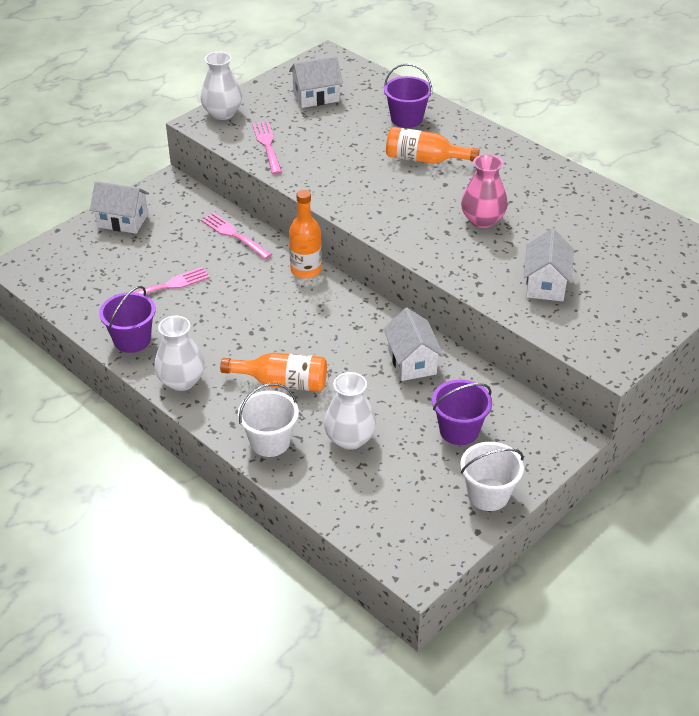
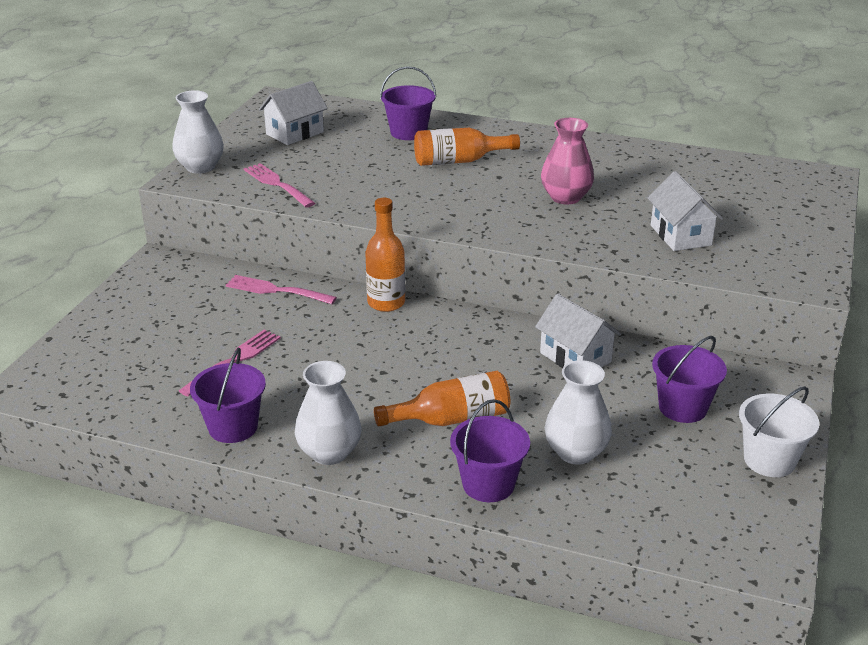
camera: 25 degrees left, 10 degrees down
(122, 221) = (128, 309): white house -> none
(270, 442) = (488, 484): white bucket -> purple bucket

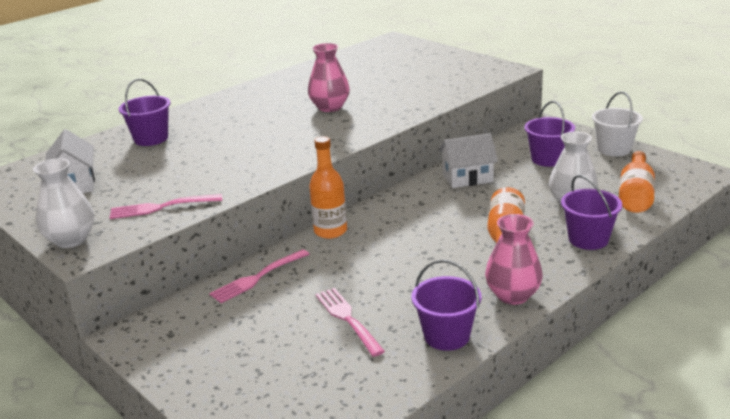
camera: 60 degrees left, 5 degrees down
(329, 453) = (513, 295): white vase -> pink vase
(459, 161) = (227, 130): orange bottle -> orange bottle (635, 194)
(680, 235) = (419, 87): white house -> none

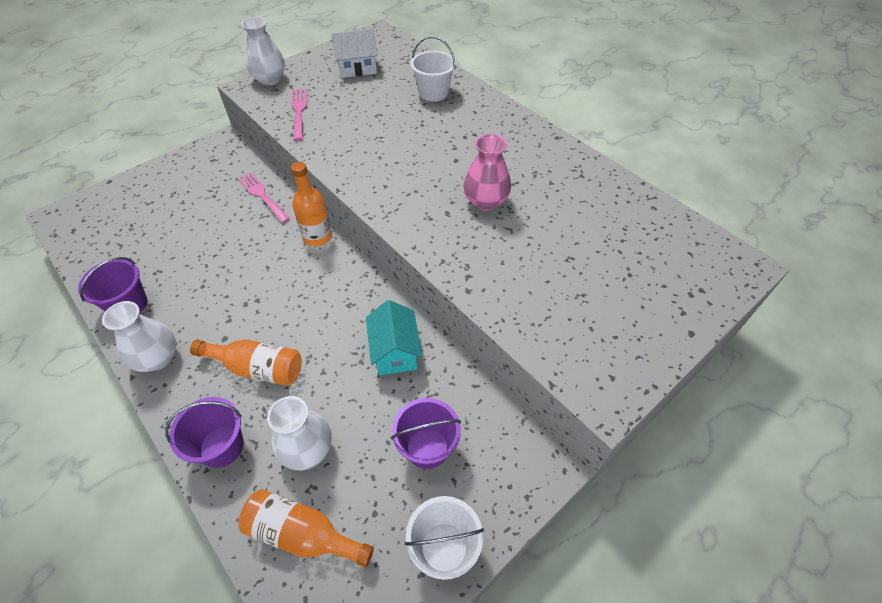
camera: 90 degrees right, 25 degrees up
(151, 139) = (433, 93): purple bucket -> white bucket
(348, 319) = (182, 247): pink fork -> none
(467, 178) = (395, 351): white house -> turquoise house
(513, 295) = (158, 358): pink vase -> white vase

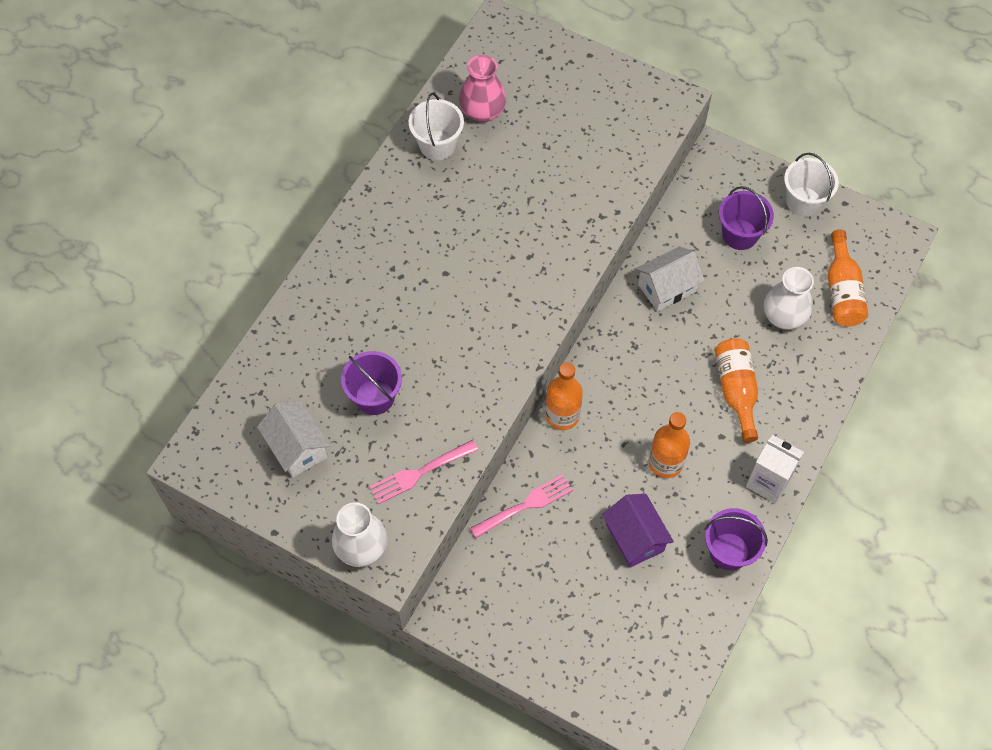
camera: 110 degrees left, 10 degrees up
(158, 358) = (768, 482): white vase -> white carton
(190, 249) = (635, 538): none -> purple house
(221, 446) = (813, 379): purple bucket -> purple bucket (374, 397)
(232, 289) = (665, 463): none -> orange bottle
(263, 196) = (525, 506): pink fork -> pink fork turned 150 degrees counterclockwise
(395, 351) = (667, 288): turquoise house -> white house
(433, 93) = (324, 336): white bucket -> white bucket (437, 145)
(485, 201) = (499, 228): pink vase -> pink vase (482, 111)

